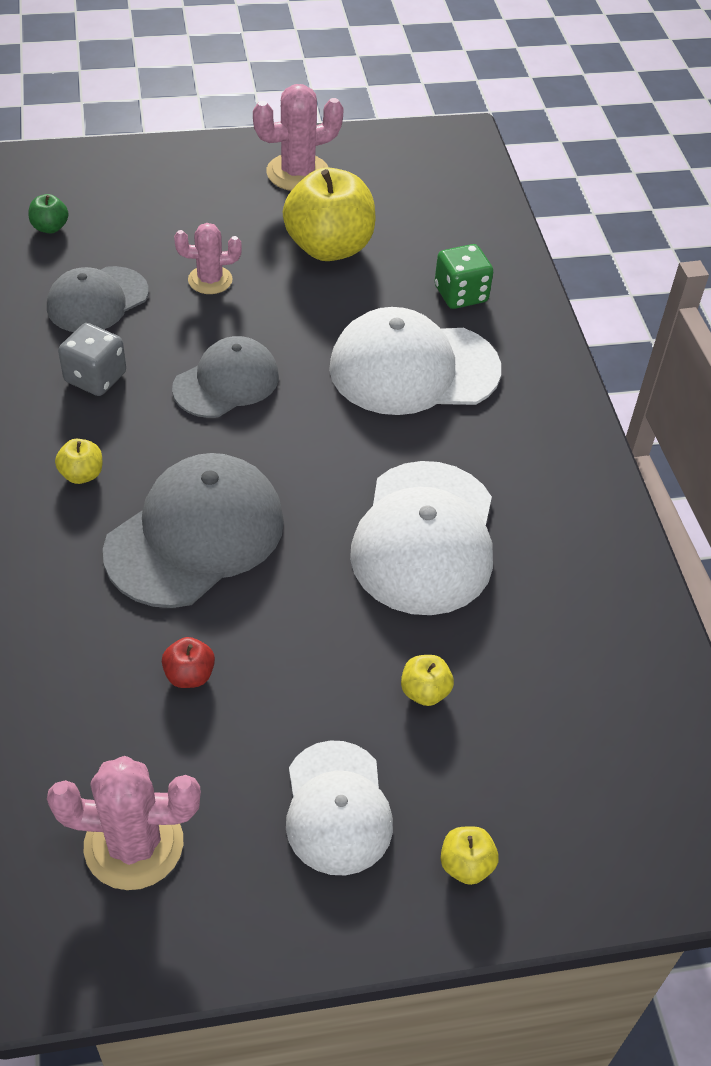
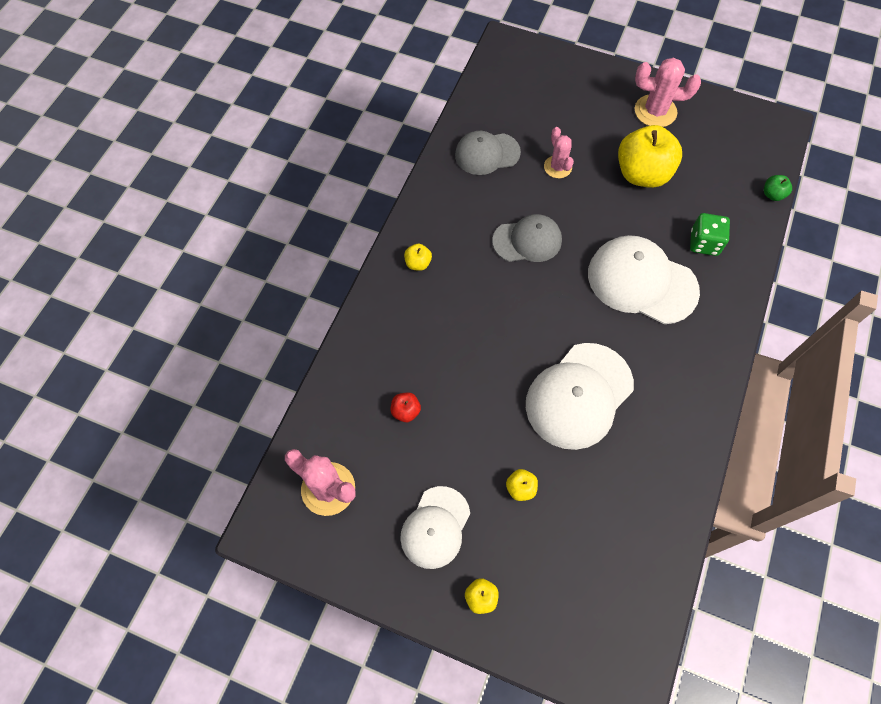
camera: 35 degrees right, 15 degrees up
(50, 227) = (488, 92): green apple -> green apple (772, 194)
(95, 377) = (458, 205): grey dice -> none
(195, 535) = (455, 330): grey cap -> none
(210, 280) = (557, 167): pink cactus -> pink cactus turned 45 degrees clockwise

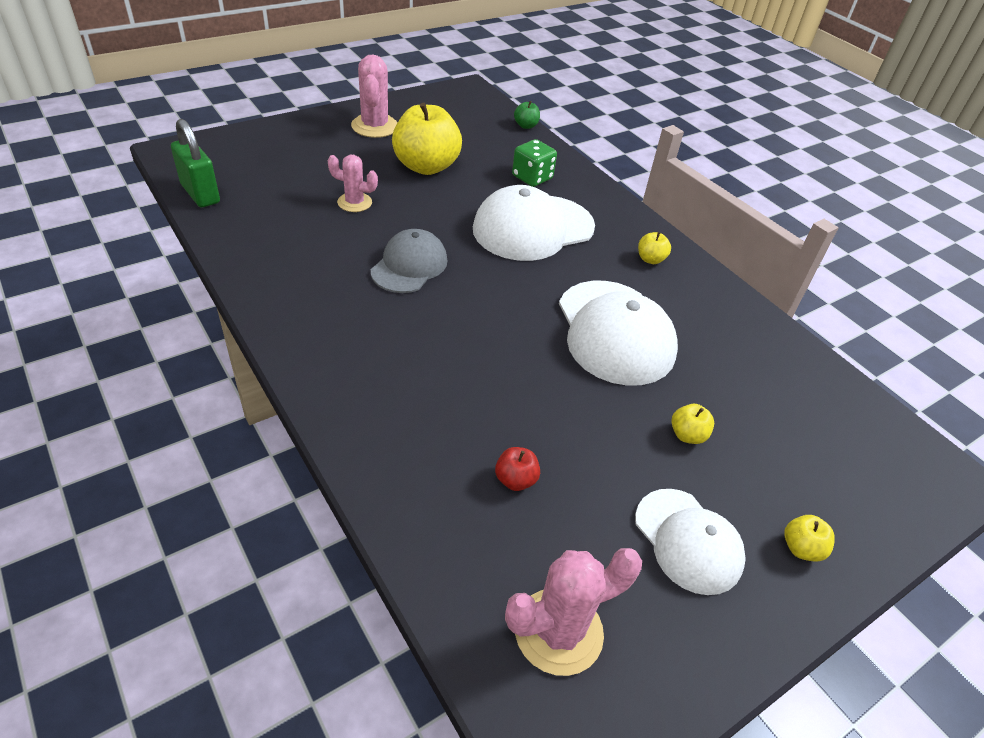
camera: 60 degrees left, 20 degrees down
(418, 263) = (338, 356): yellow apple -> yellow apple (650, 259)
(482, 91) = (200, 194): none -> green padlock
(487, 154) = (276, 233): grey cap -> none
(655, 111) = (374, 126): pink cactus -> pink cactus turned 45 degrees counterclockwise

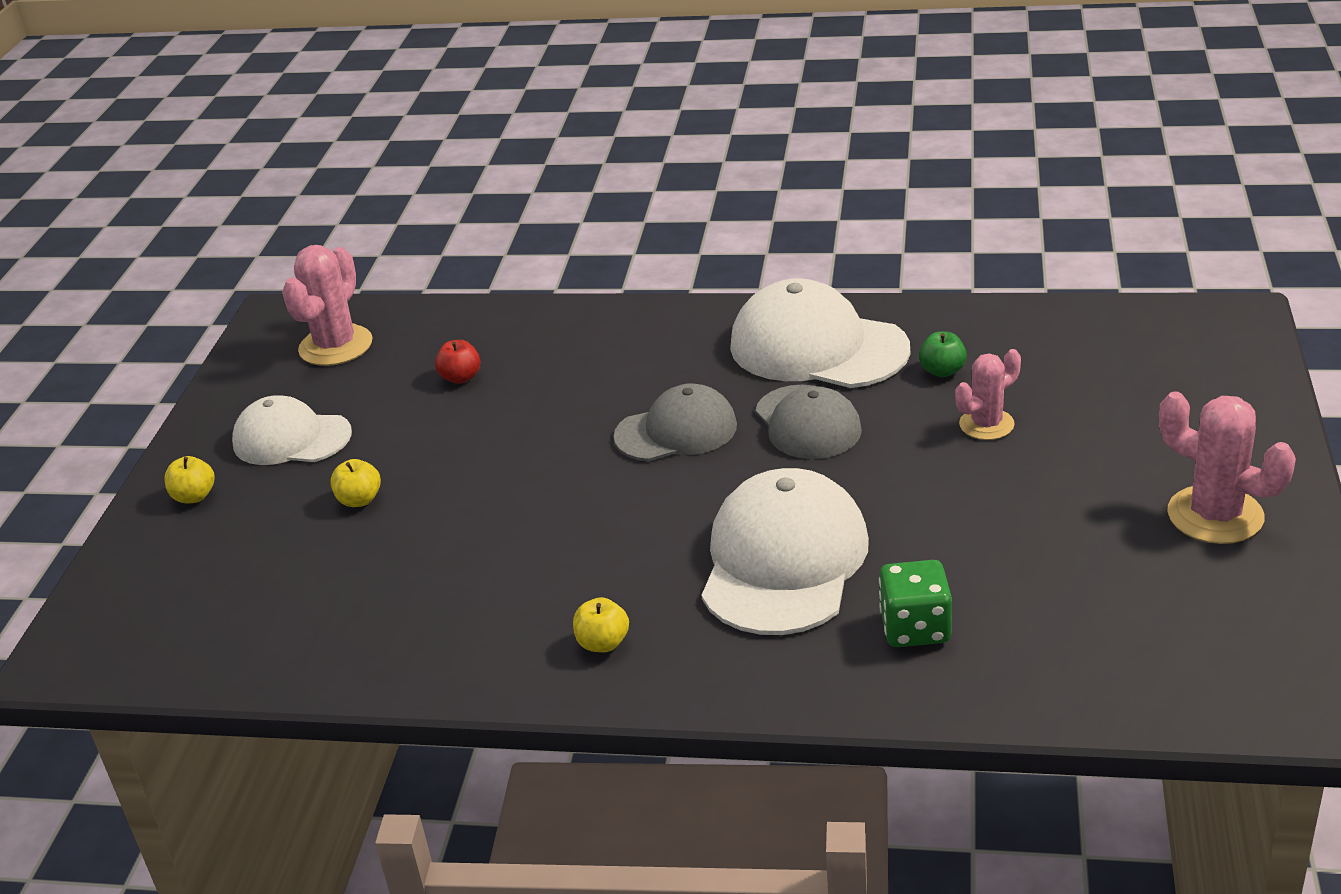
camera: 140 degrees right, 10 degrees down
(200, 194) = (1102, 317): green padlock -> none
(426, 166) = (1037, 523): yellow apple -> none
(468, 317) = (676, 431): none -> grey cap
(526, 126) = (1105, 714): green apple -> green apple (942, 371)
(615, 332) = (529, 528): white cap -> white cap (817, 347)

